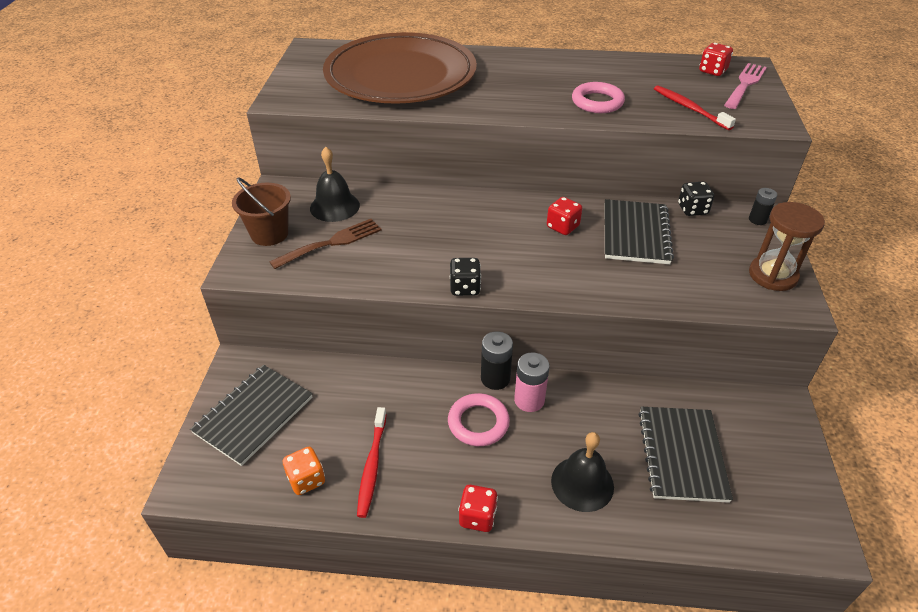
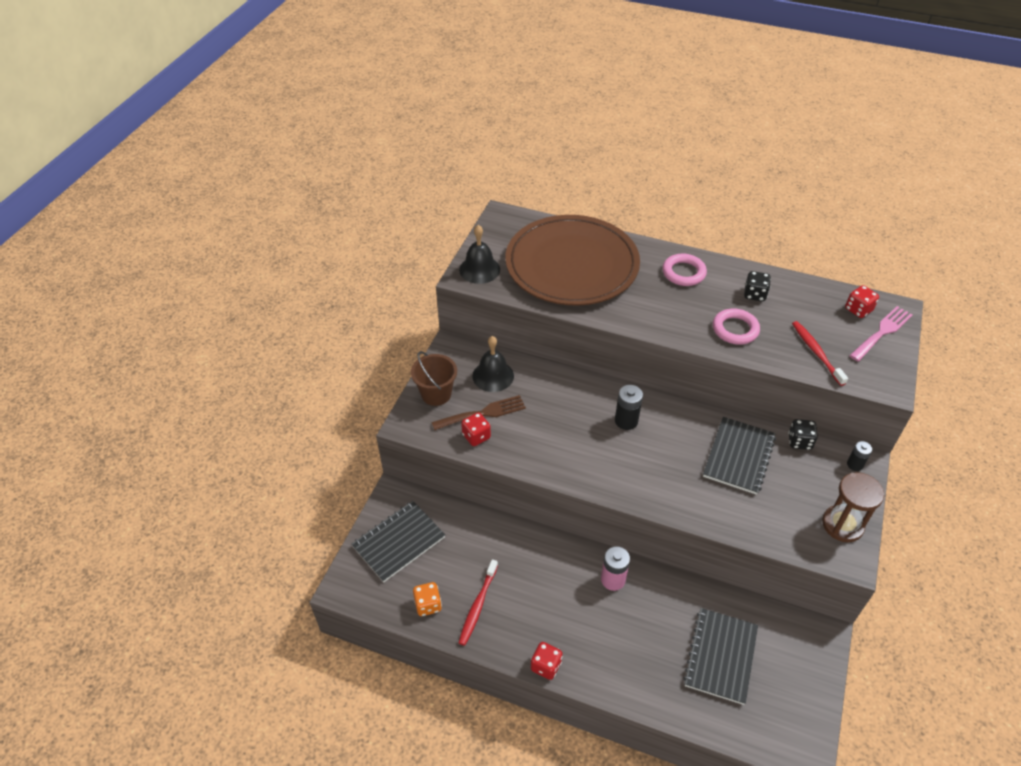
camera: 15 degrees right, 5 degrees up
(465, 288) = (578, 480): black dice -> black dice (754, 294)
(478, 423) = (567, 589): pink ring -> pink ring (683, 273)
(495, 378) = (591, 554): black battery -> black battery (626, 421)
(562, 227) = (678, 436): red dice -> red dice (476, 436)
(582, 483) = (633, 660): black bell -> black bell (479, 269)

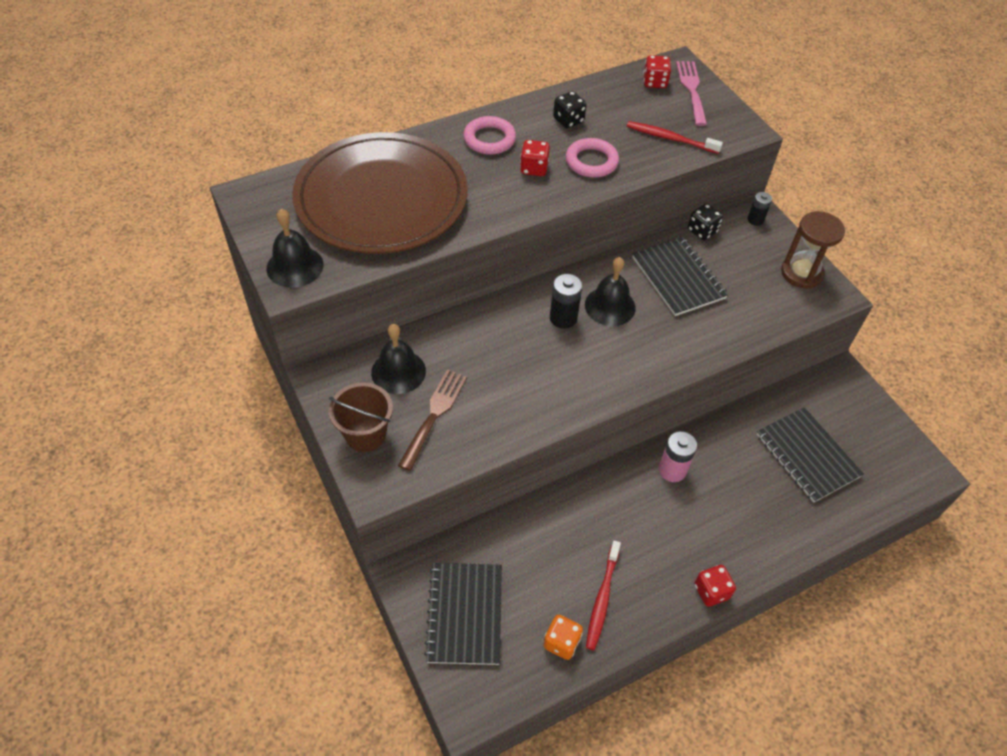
camera: 50 degrees left, 5 degrees up
(476, 436) = (456, 442): red dice -> red dice (534, 168)
(477, 606) = (602, 599): red toothbrush -> red toothbrush turned 45 degrees clockwise
(666, 437) = (610, 306): none -> black bell

